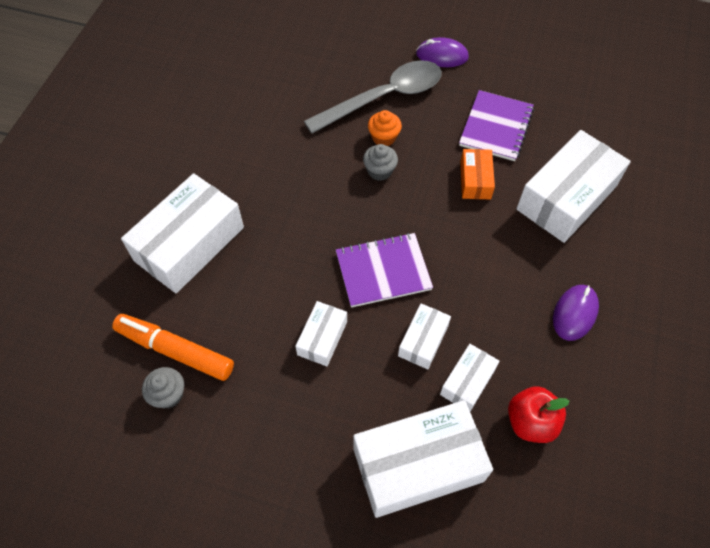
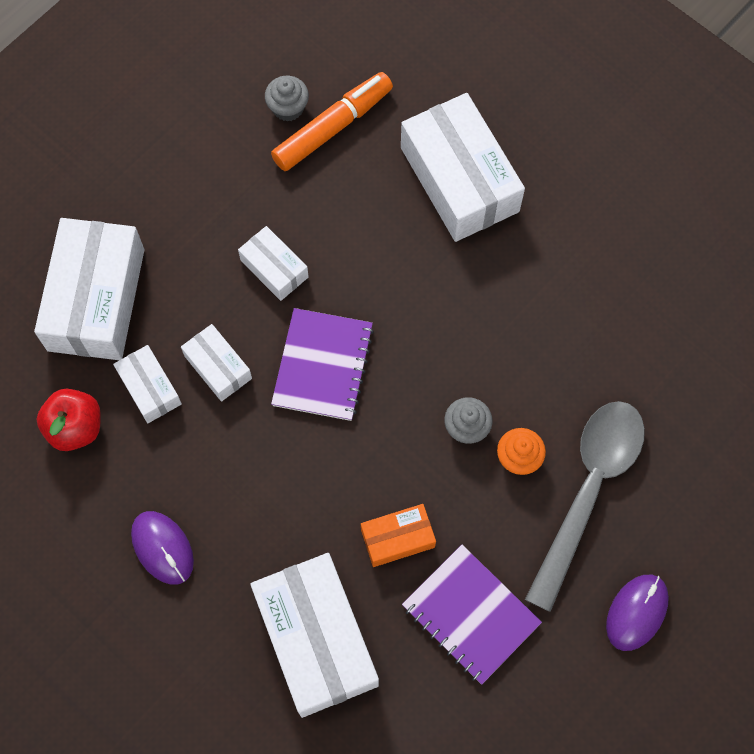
camera: 115 degrees right, 10 degrees up
(384, 98) = (588, 491): grey spoon -> grey spoon turned 150 degrees counterclockwise
(475, 180) = (397, 538): orange box -> orange box turned 45 degrees counterclockwise

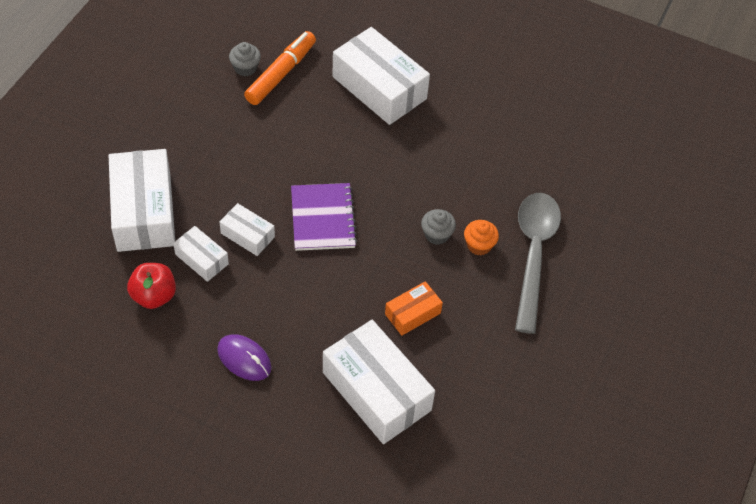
camera: 20 degrees left, 15 degrees down
(274, 268) = (268, 166): white box -> none
(470, 614) = (480, 349): purple notebook -> none
(636, 612) = (593, 321): purple mouse -> none

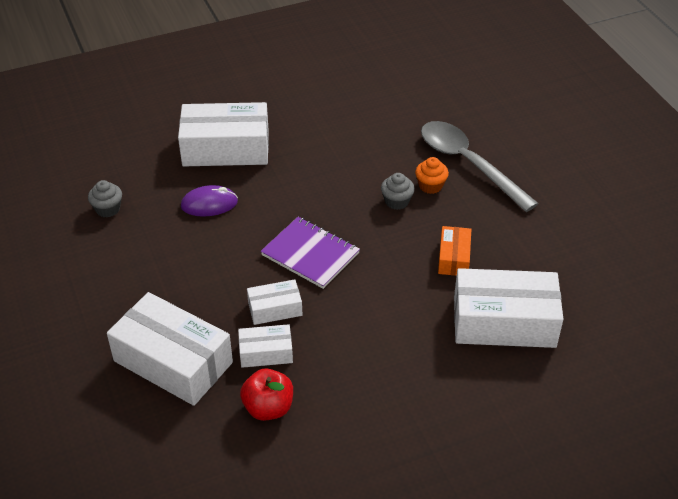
camera: 45 degrees left, 10 degrees down
(244, 359) = (394, 385): purple mouse -> purple mouse (209, 204)
(281, 74) = (141, 193): orange marker -> none

